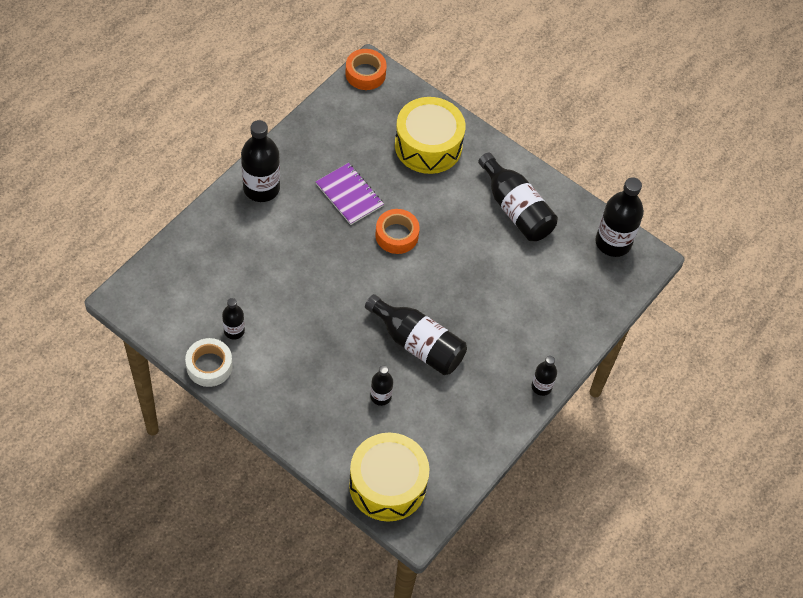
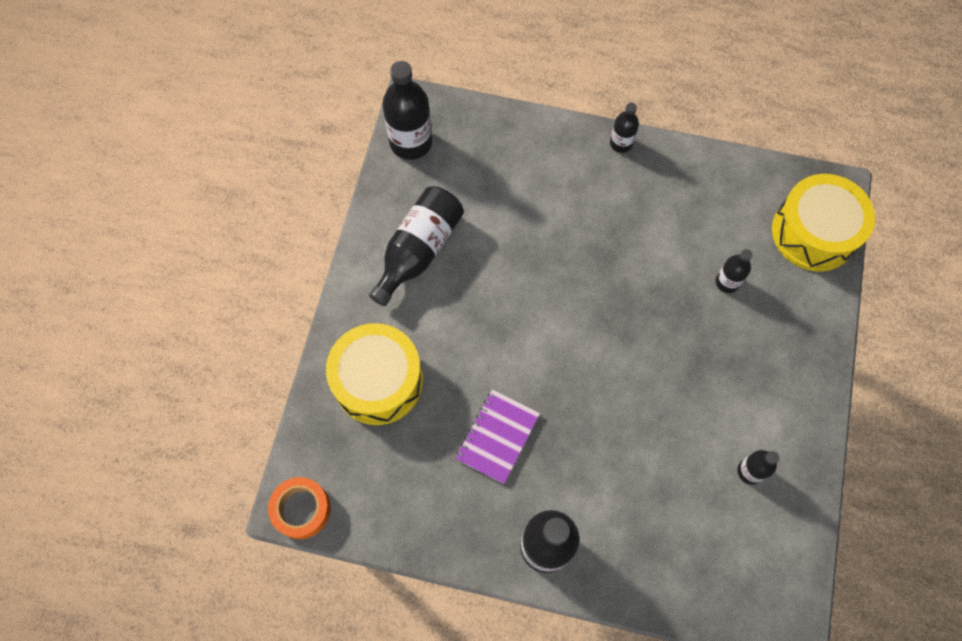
camera: 110 degrees left, 10 degrees up
(209, 366) = (808, 474): white tape -> none
(396, 235) = (523, 358): orange tape -> none
(418, 344) = (645, 274): black bottle -> none

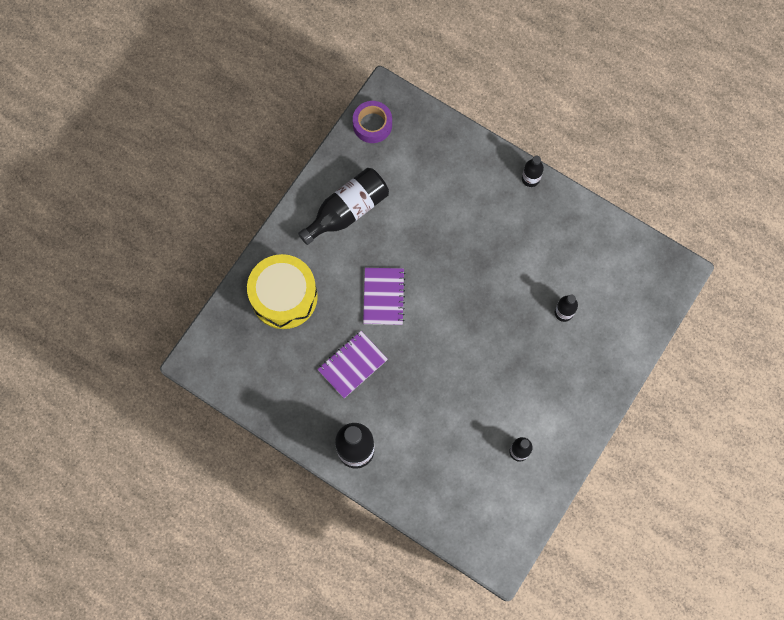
camera: 20 degrees right, 5 degrees up
(301, 509) = (201, 366): orange tape -> none
(411, 142) = (372, 125): black bottle -> purple tape
(503, 338) = (383, 297): none -> purple notebook
(813, 233) = (646, 298): yellow drum -> none

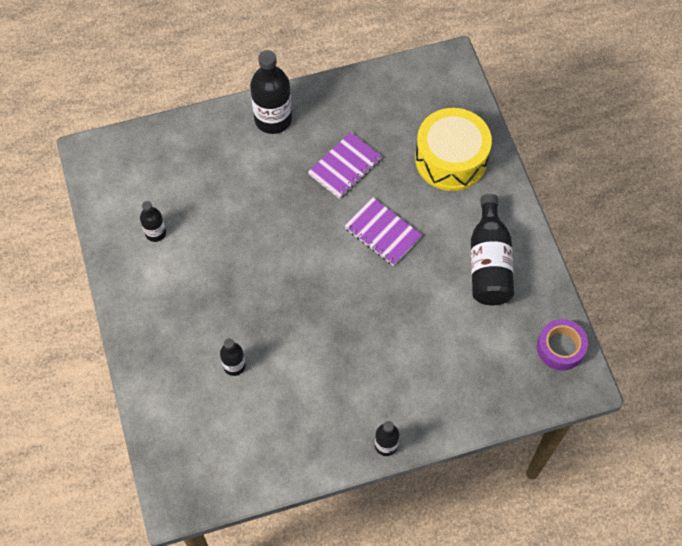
camera: 130 degrees right, 10 degrees down
(352, 365) = (345, 166): purple notebook -> purple notebook turned 45 degrees clockwise

